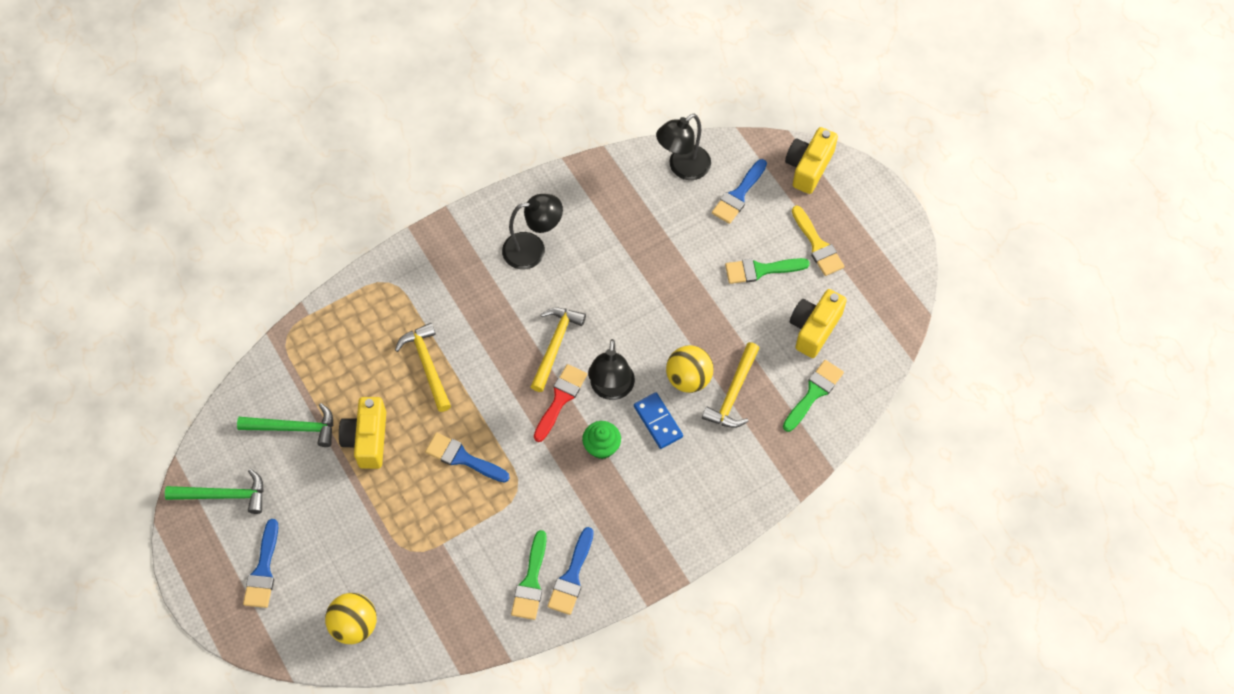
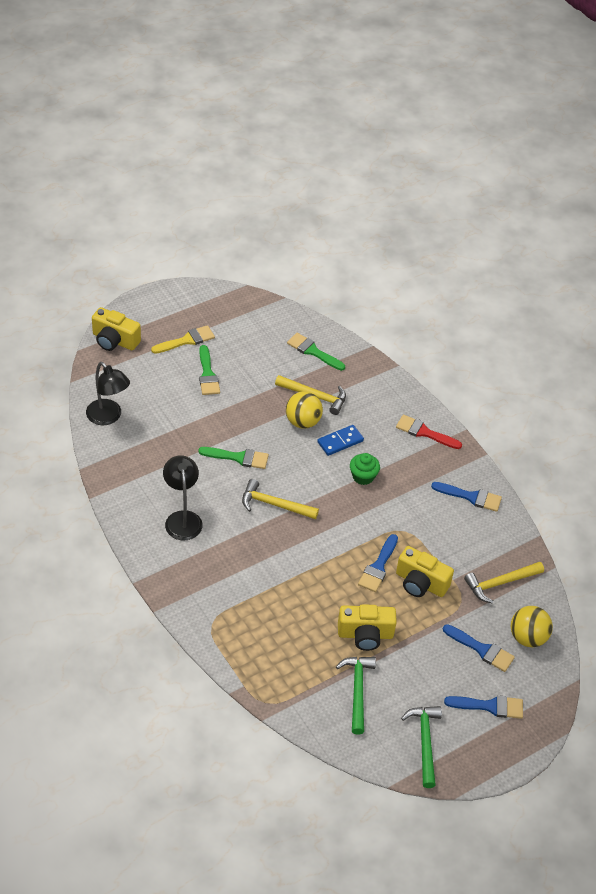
camera: 95 degrees left, 15 degrees down
(427, 365) = (294, 593): yellow hammer -> yellow hammer (500, 583)
(531, 581) = (477, 522): green brush -> green brush (238, 457)
(560, 399) = (323, 502): red brush -> red brush (424, 432)
(611, 389) = (313, 469): black lamp -> none
(738, 195) = (137, 384): blue brush -> blue brush (481, 649)
(814, 328) = (259, 347): yellow camera -> yellow camera (420, 583)

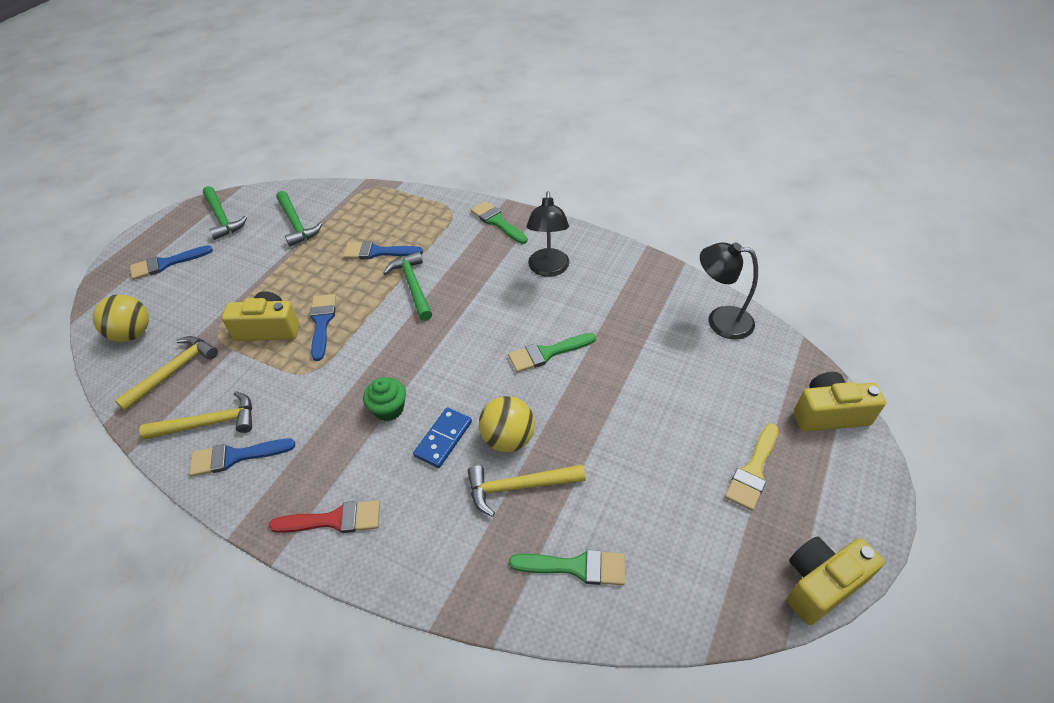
camera: 155 degrees right, 0 degrees up
(182, 519) = (548, 269): black lamp -> black lamp turned 45 degrees clockwise
(207, 374) = (677, 435): green brush -> green brush (497, 222)
(274, 504) = (470, 326): yellow hammer -> yellow hammer (209, 423)
(293, 562) = (413, 286): none -> green hammer
(365, 635) = (308, 263): yellow camera -> yellow camera (820, 584)
(481, 649) = (183, 302): blue brush -> blue brush (378, 252)

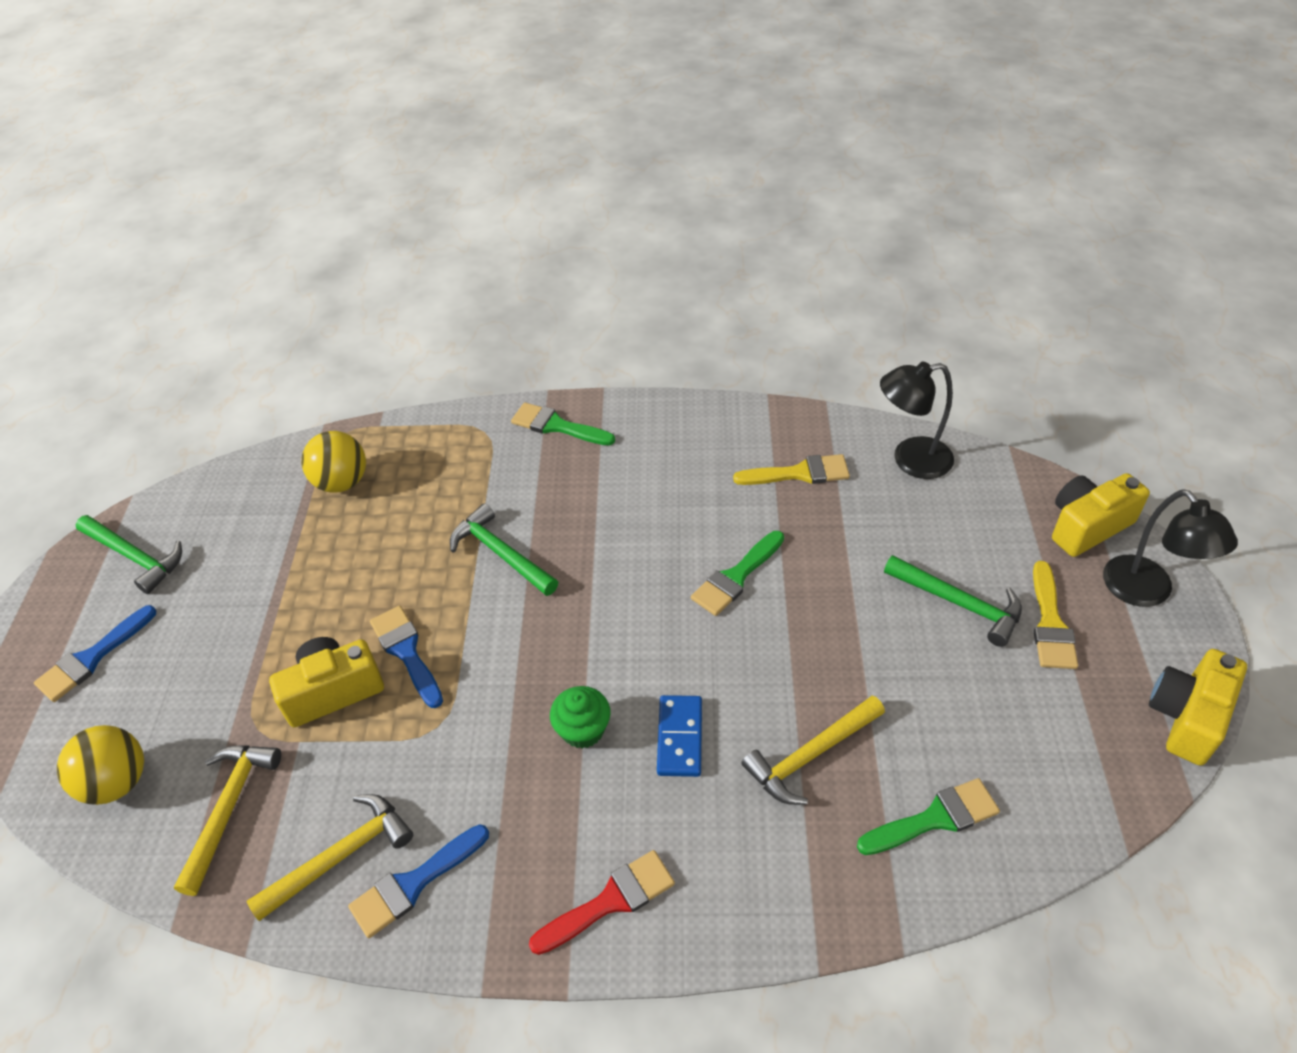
camera: 25 degrees left, 0 degrees up
(296, 224) = (264, 526): green hammer -> green hammer (959, 603)
(378, 252) = (418, 524): blue brush -> none
(508, 439) = (759, 703): yellow ball -> yellow ball (342, 482)
(548, 269) = (666, 467): black lamp -> black lamp (1146, 592)
(634, 302) = (799, 473): none -> yellow brush

